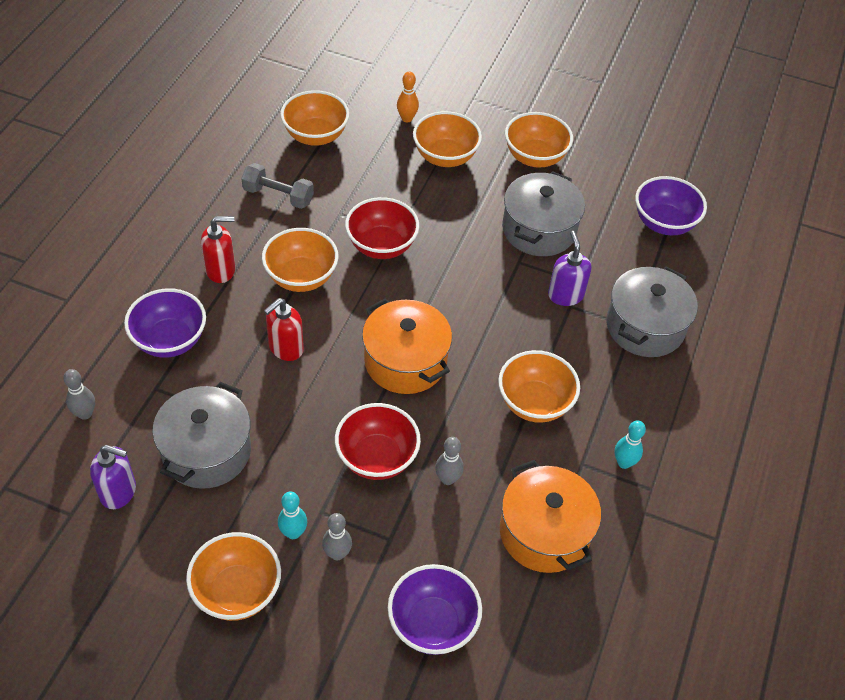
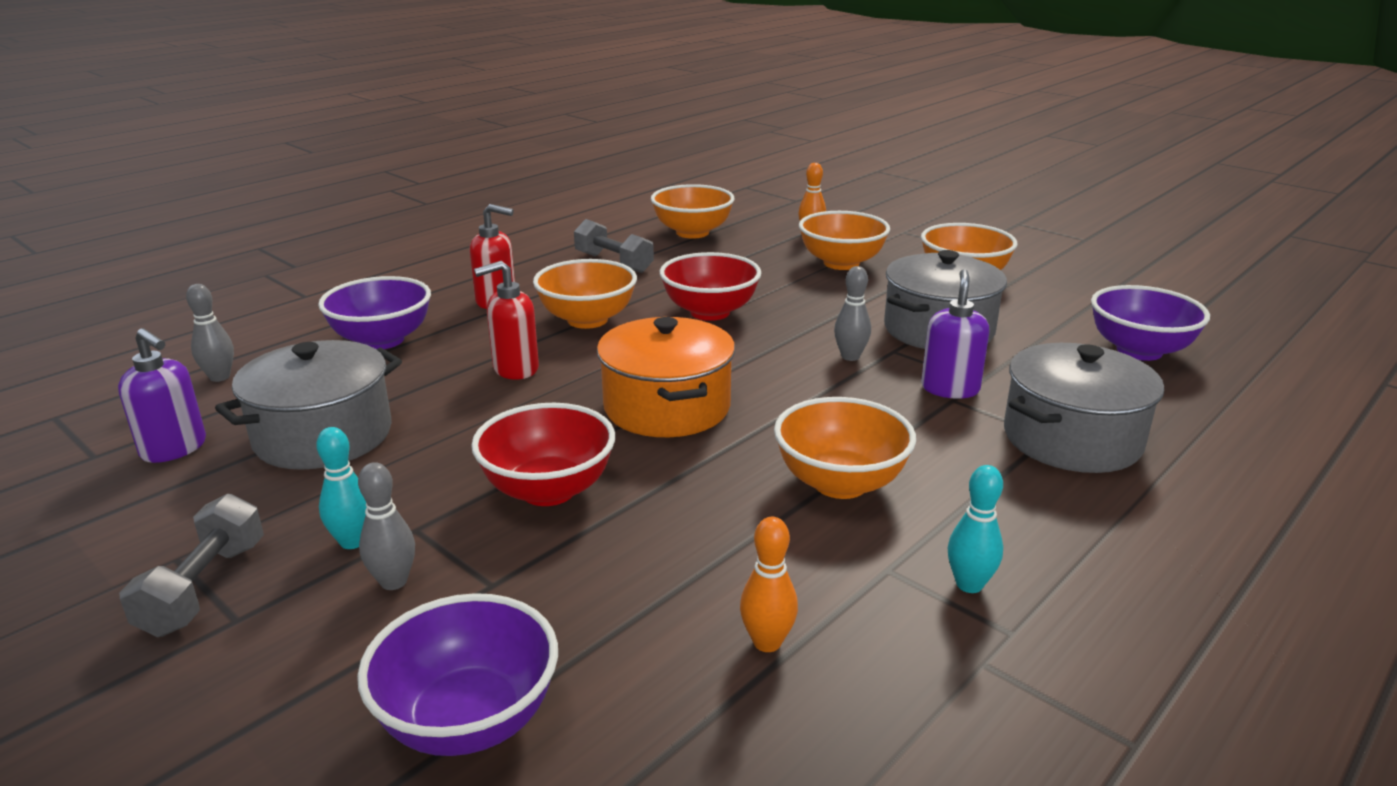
camera: 25 degrees right, 25 degrees down
(237, 591) = (204, 588): orange bowl -> grey dumbbell
(447, 479) = (640, 536): grey bowling pin -> grey bowling pin (850, 356)
(544, 532) = (767, 642): orange pot -> orange bowling pin

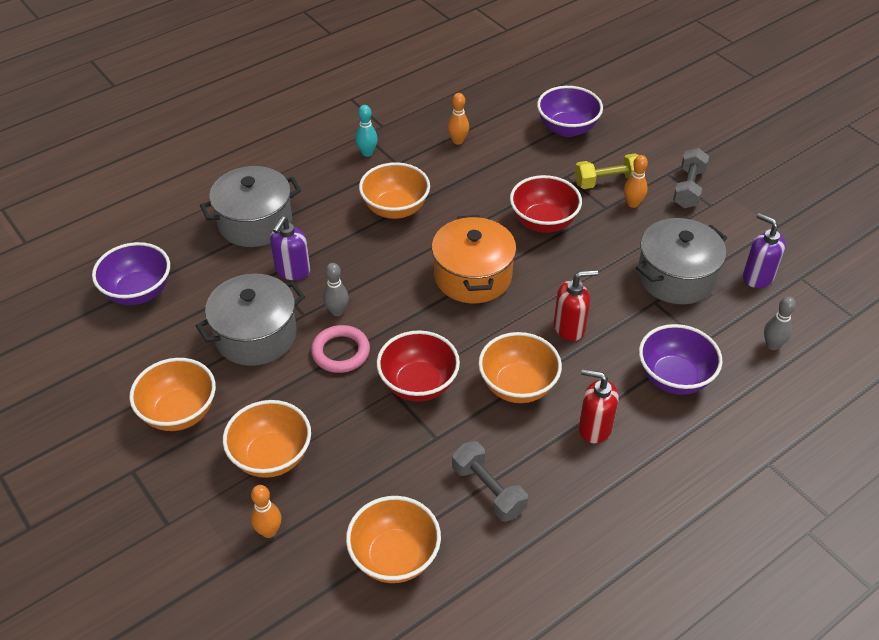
camera: 170 degrees left, 20 degrees up
(352, 542) = (633, 203): turquoise bowling pin -> orange bowling pin
(394, 582) = (608, 182): grey bowling pin -> yellow dumbbell
(819, 326) = (340, 352): none -> pink ring

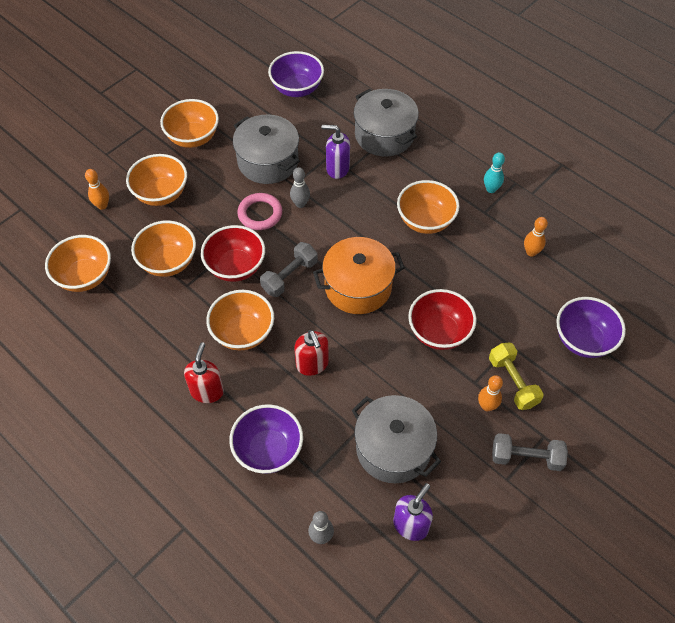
camera: 80 degrees right, 10 degrees up
(393, 455) = (168, 262): none -> orange bowl
(488, 490) = (142, 324): grey dumbbell -> grey dumbbell (289, 276)

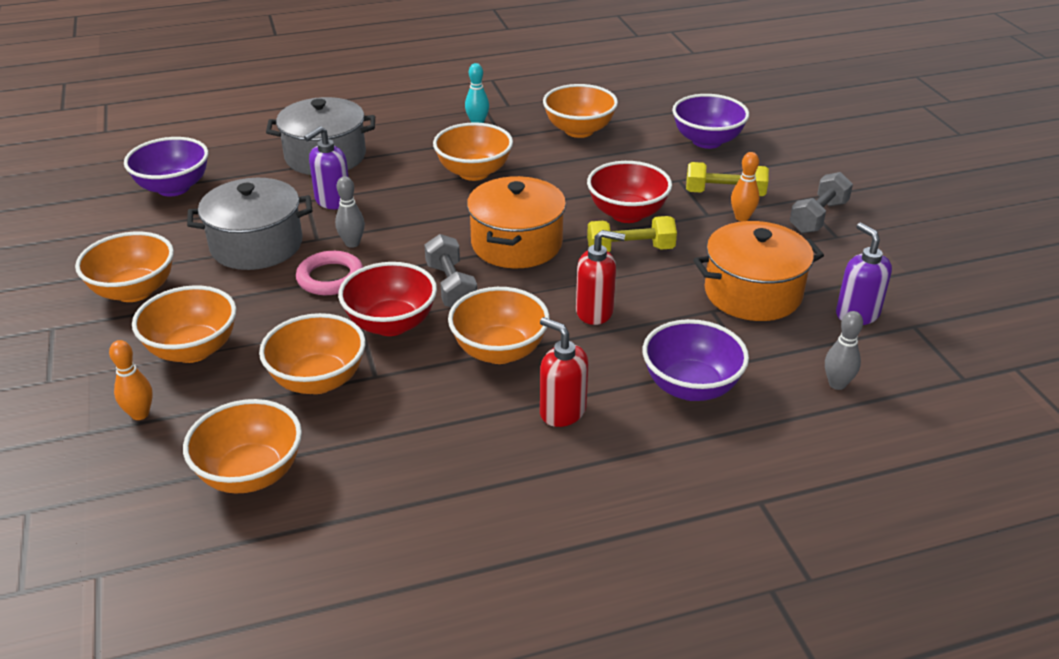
camera: 60 degrees left, 20 degrees down
(393, 448) = (753, 293): grey pot -> orange pot
(395, 353) = (630, 250): none -> yellow dumbbell
(531, 252) = (579, 130): orange bowling pin -> orange bowl

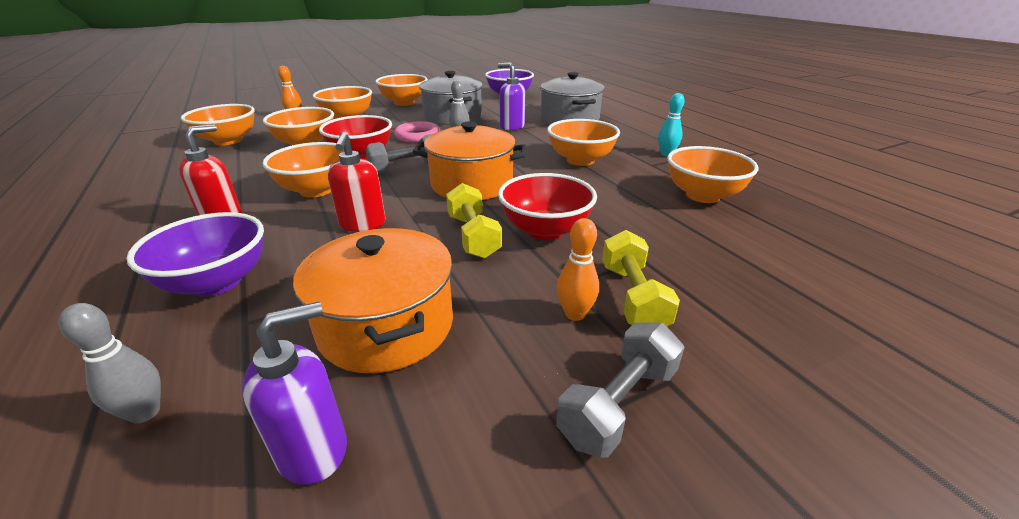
camera: 80 degrees right, 5 degrees down
(707, 141) = (770, 278): purple bowl -> none
(818, 217) = (618, 404): grey dumbbell -> grey dumbbell turned 75 degrees counterclockwise

